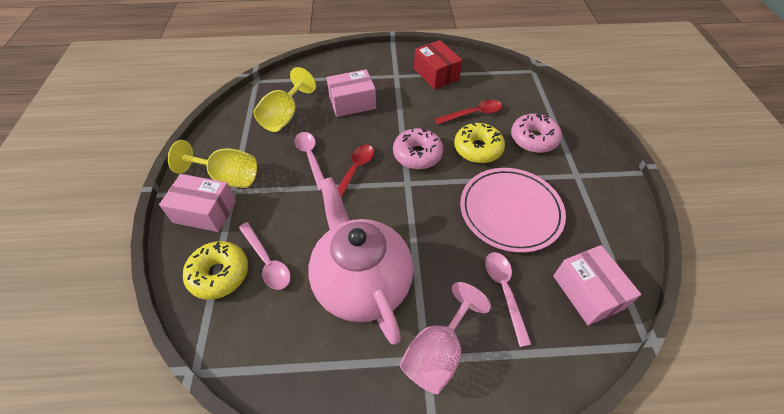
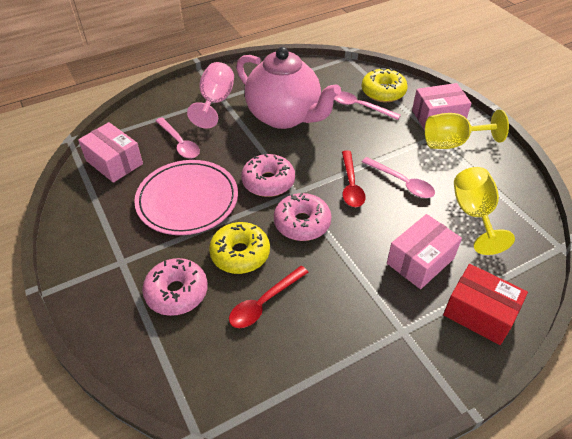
camera: 155 degrees right, 5 degrees down
(426, 202) = (268, 182): none -> pink donut
(436, 74) = (349, 359): red box -> red box (479, 313)

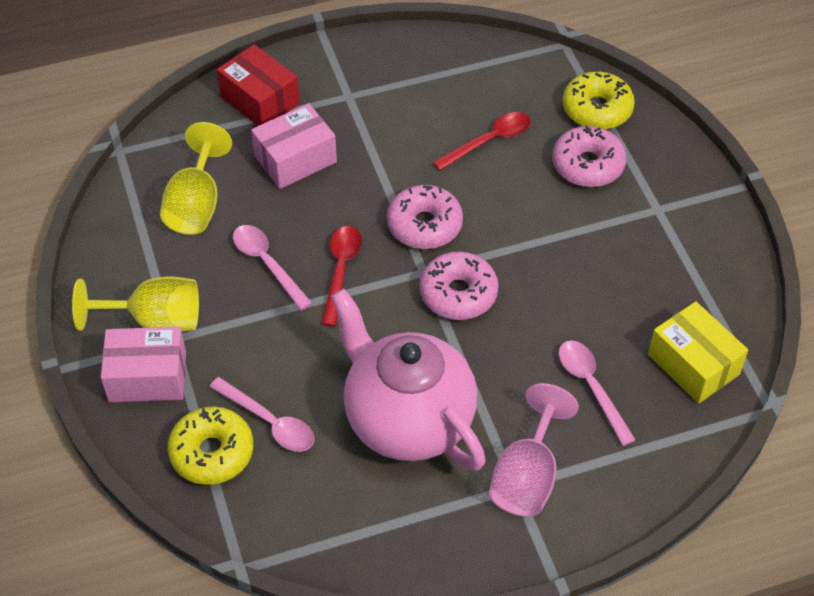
camera: 170 degrees left, 5 degrees up
(114, 162) = (693, 364): pink box -> yellow box
(187, 200) = (577, 281): pink plate -> none
(240, 254) = (510, 198): yellow donut -> yellow donut (597, 109)

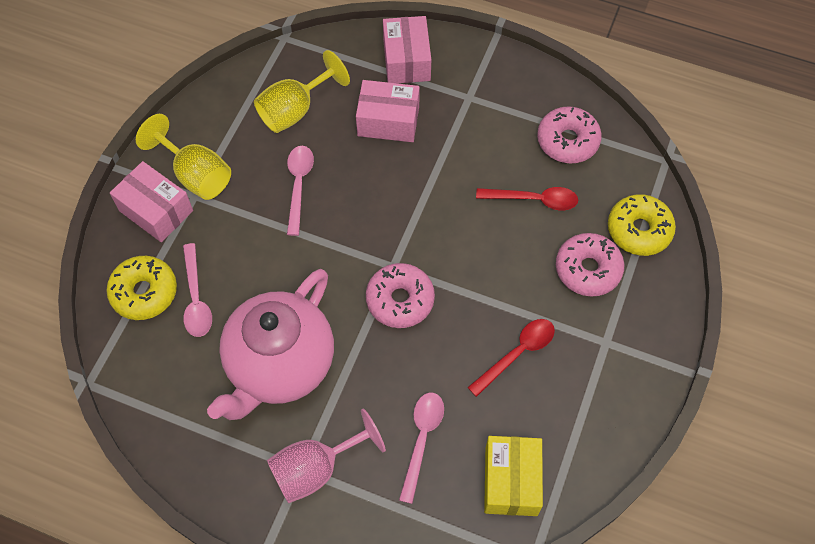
camera: 40 degrees right, 10 degrees up
(260, 100) = (406, 60): red box -> pink box
(341, 271) = (340, 225): red spoon -> red spoon (517, 353)
(407, 420) = (280, 365): pink teapot -> pink teapot turned 150 degrees counterclockwise
(424, 225) = (426, 232): pink donut -> pink donut (567, 141)

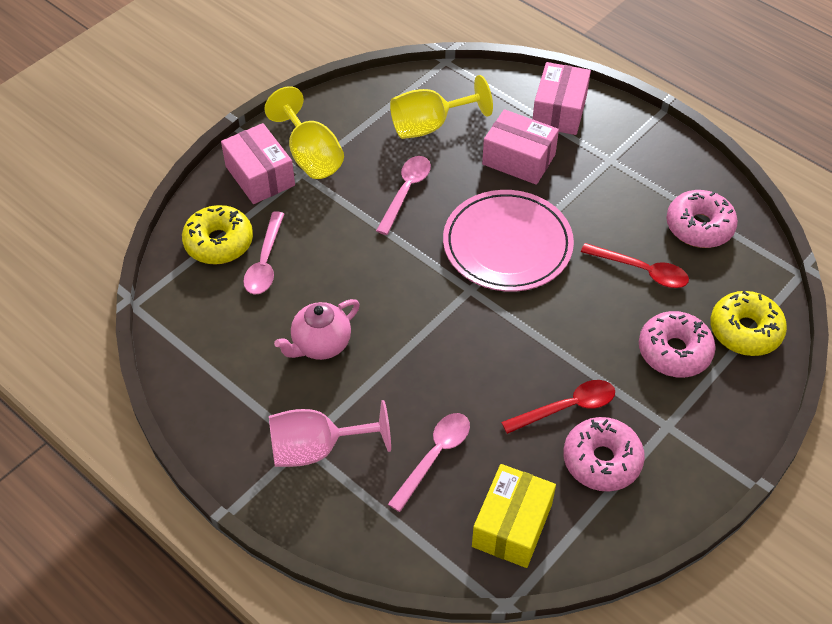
camera: 20 degrees right, 10 degrees down
(280, 365) = (320, 344): pink teapot -> pink teapot, size x0.51
(400, 300) = (465, 322): pink donut -> pink donut (602, 460)
(409, 211) = (507, 245): none -> pink plate

